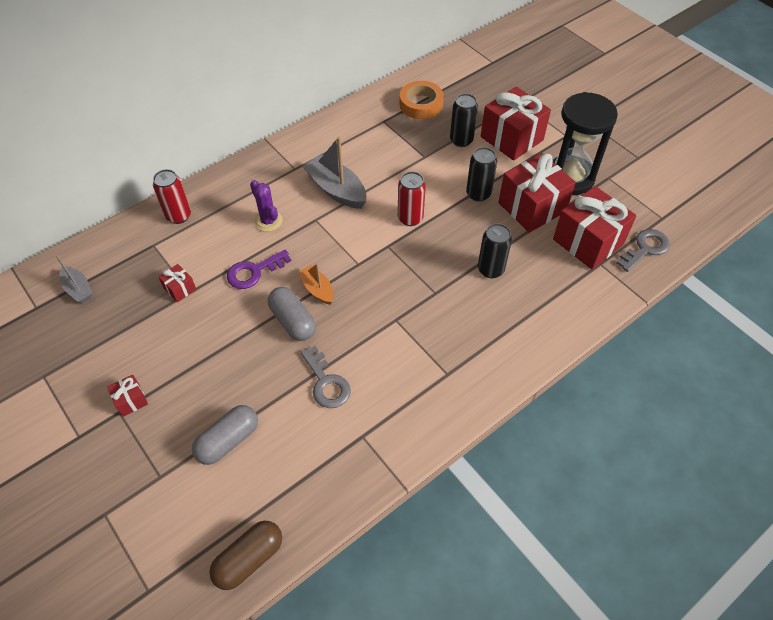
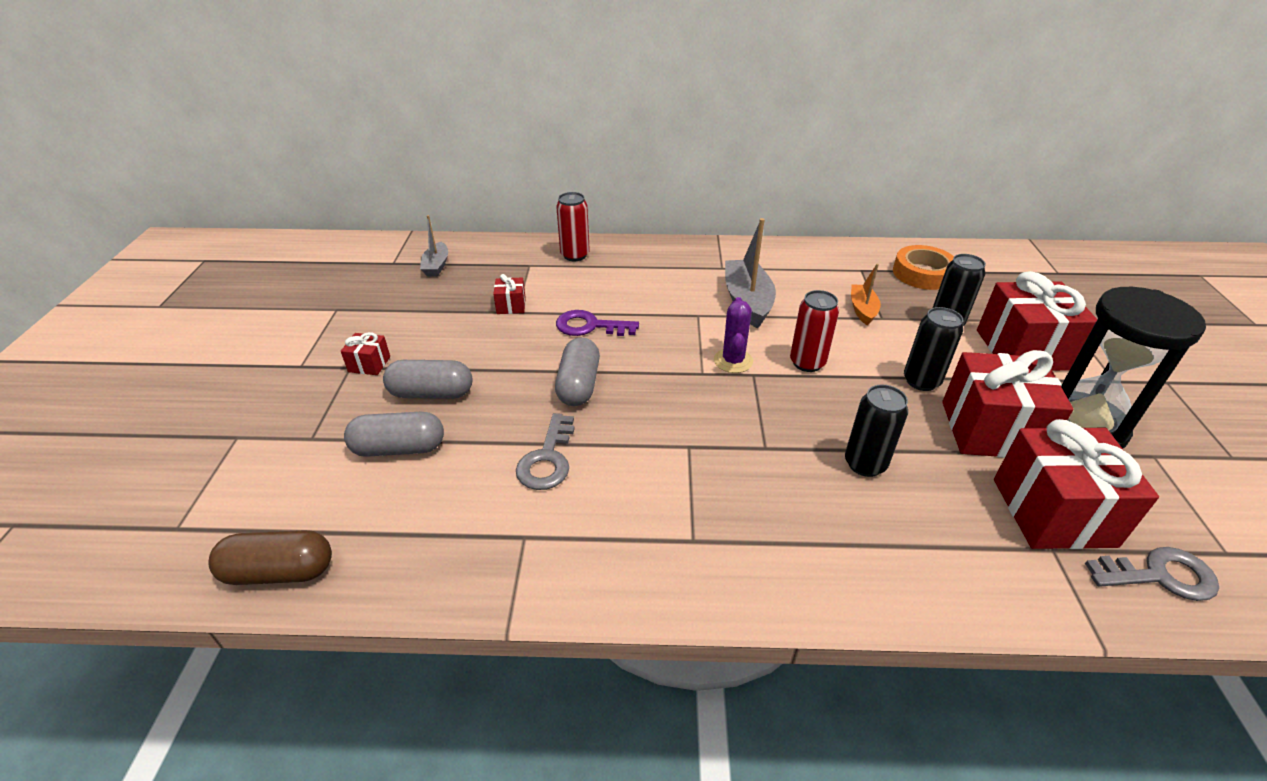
camera: 40 degrees right, 15 degrees down
(203, 391) = (431, 393): none -> grey capsule
(268, 221) = (649, 295): purple cactus -> purple cactus (733, 361)
(317, 289) = (634, 372): orange boat -> orange boat (862, 310)

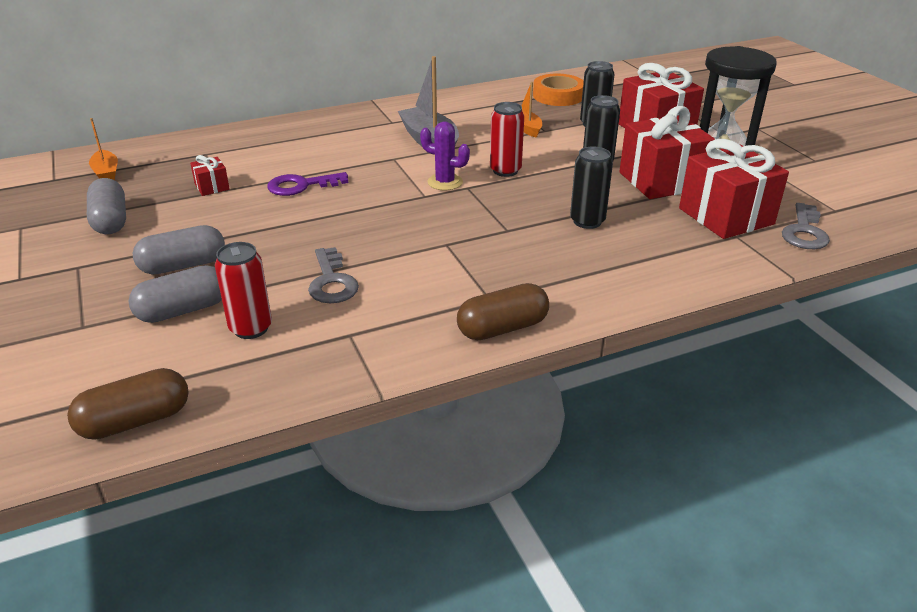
camera: 25 degrees left, 5 degrees down
(369, 364) = (97, 260): red gift -> none
(436, 266) = (106, 173): grey boat -> orange boat
(575, 255) = (247, 138): red can -> red can (251, 328)
(579, 385) = (322, 227): grey capsule -> grey capsule (111, 221)
(683, 590) = (502, 328): none -> brown capsule
(733, 361) = (445, 182): purple cactus -> purple cactus turned 45 degrees counterclockwise
(1159, 575) = (804, 232): grey key -> grey key turned 135 degrees clockwise

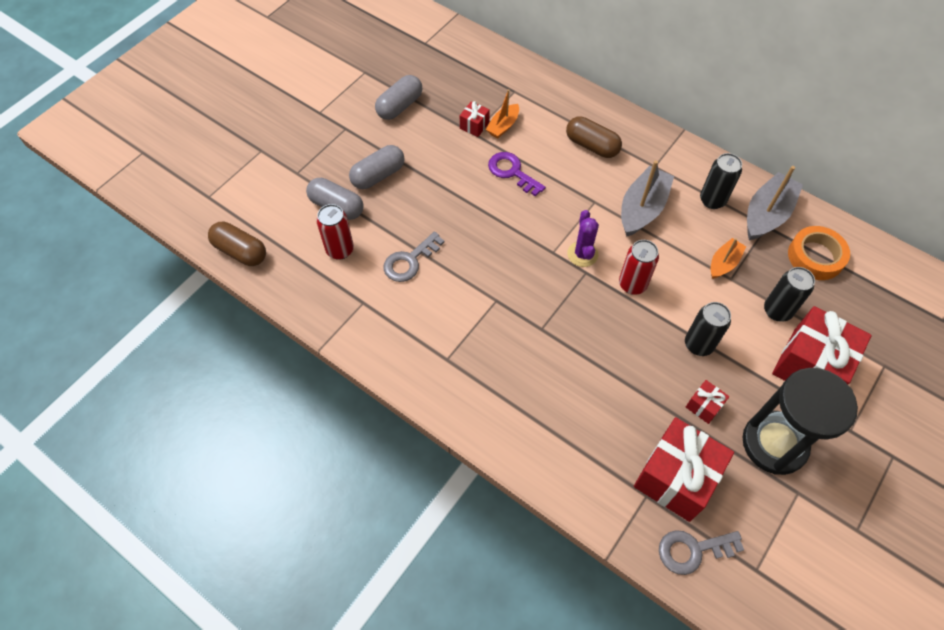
camera: 60 degrees right, 25 degrees up
(106, 173) = (451, 61): orange boat -> orange boat (503, 126)
(183, 265) = (378, 175): grey capsule -> grey capsule turned 75 degrees counterclockwise
(498, 99) = (766, 214): none -> grey boat
(502, 328) = (418, 382): brown capsule -> brown capsule (592, 146)
(587, 221) = (592, 376): black can -> black can (712, 200)
(661, 181) = (704, 406): red gift -> red gift, size x0.45

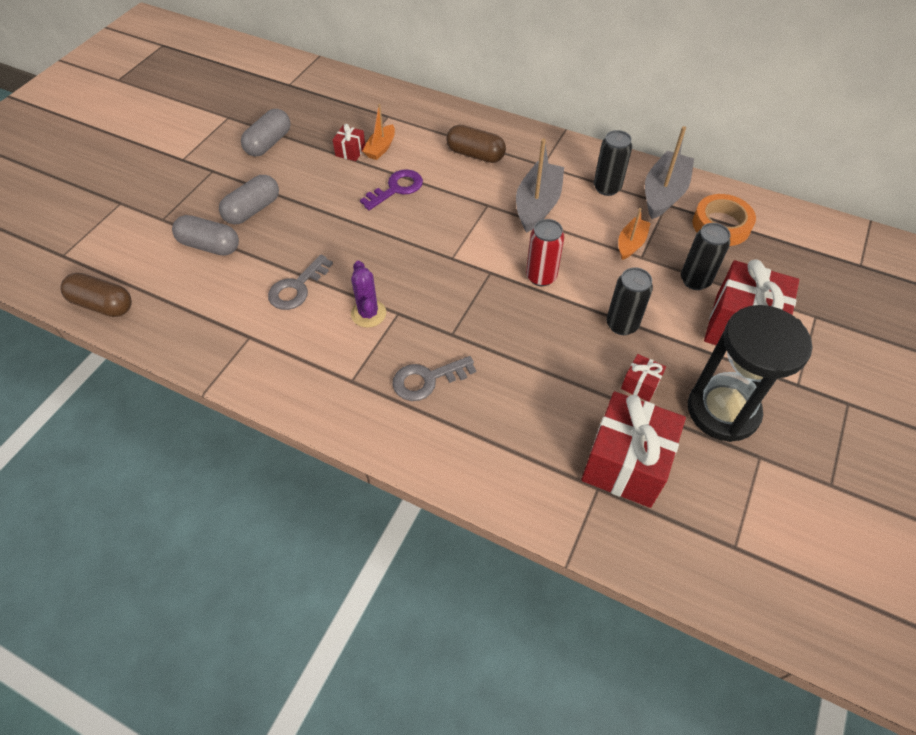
camera: 10 degrees left, 5 degrees down
(340, 250) = (217, 287): red can -> none
(512, 172) = (396, 189): purple key -> purple key turned 105 degrees clockwise
(582, 254) = (483, 255): purple cactus -> purple cactus (368, 313)
(693, 550) = (660, 538): grey key -> grey key (427, 380)

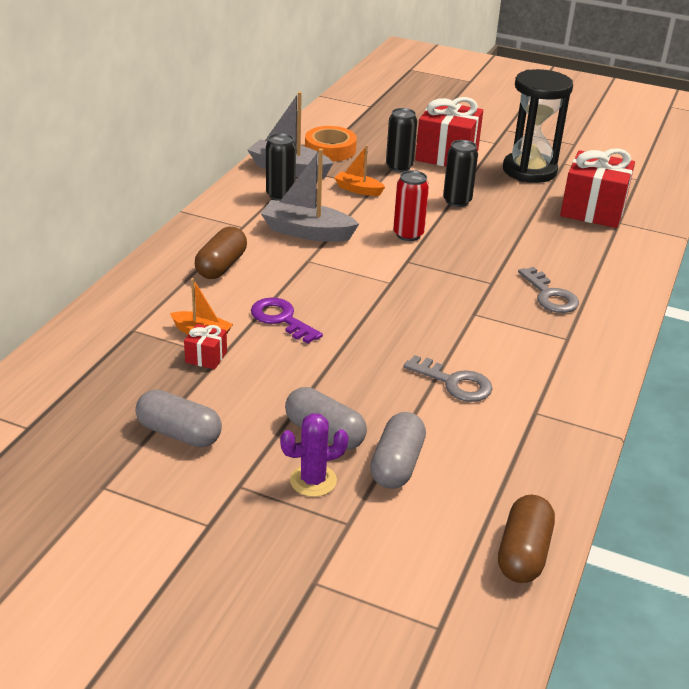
camera: 95 degrees left, 20 degrees down
(368, 313) = (480, 332): purple cactus -> purple cactus (313, 480)
(640, 384) = (517, 199): red gift -> none

